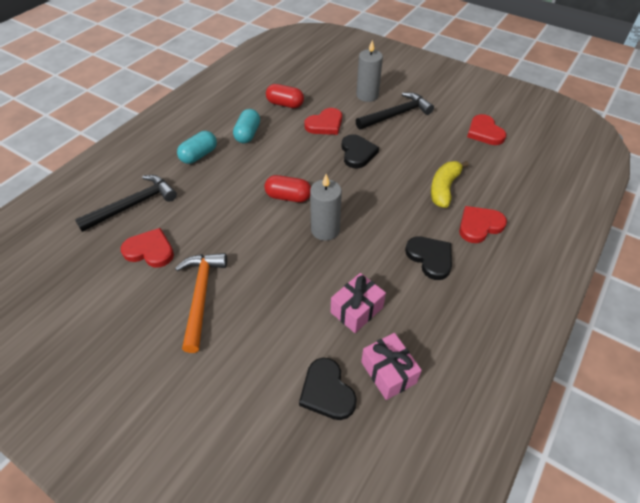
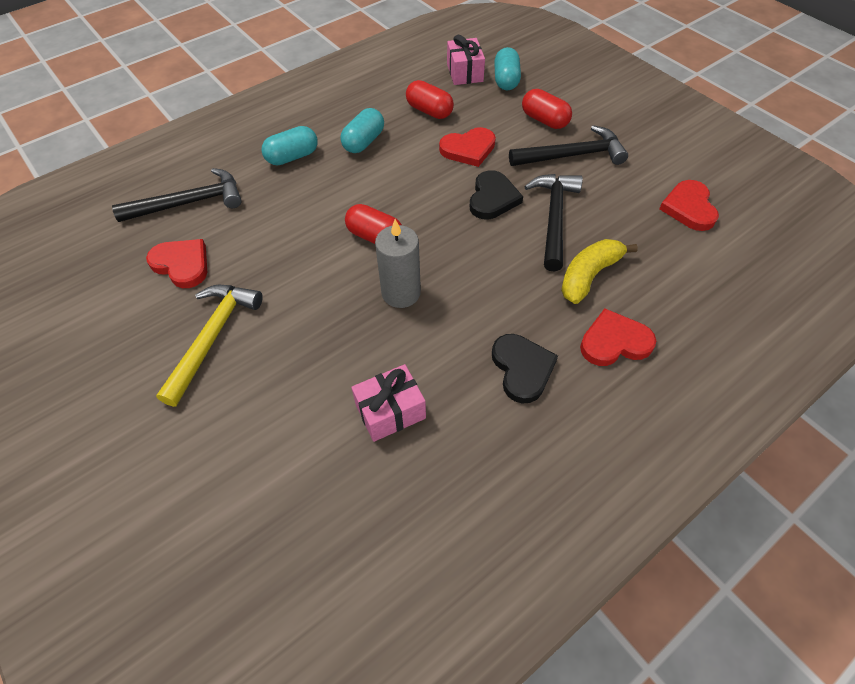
camera: 20 degrees right, 5 degrees up
(201, 296) = (213, 337): orange hammer -> yellow hammer
(327, 391) = (302, 507): black heart -> none
(328, 74) = (506, 80): none -> turquoise capsule
(367, 95) = (544, 120): grey candle -> red capsule
(388, 372) = (391, 507): pink gift -> pink gift (464, 73)
(404, 157) = (554, 218): none -> black hammer

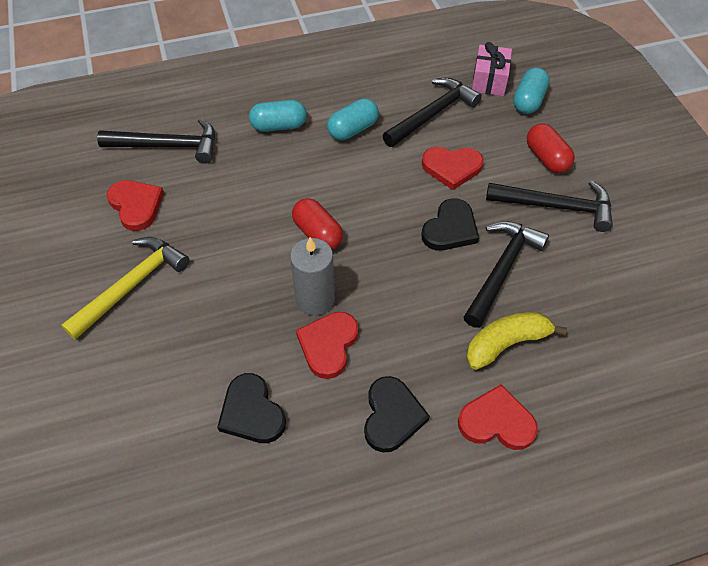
camera: 20 degrees right, 0 degrees up
(390, 411) = (252, 412): pink gift -> black heart
(429, 111) = (432, 114): red capsule -> black hammer
(689, 208) = (652, 304): red heart -> red heart (328, 345)

